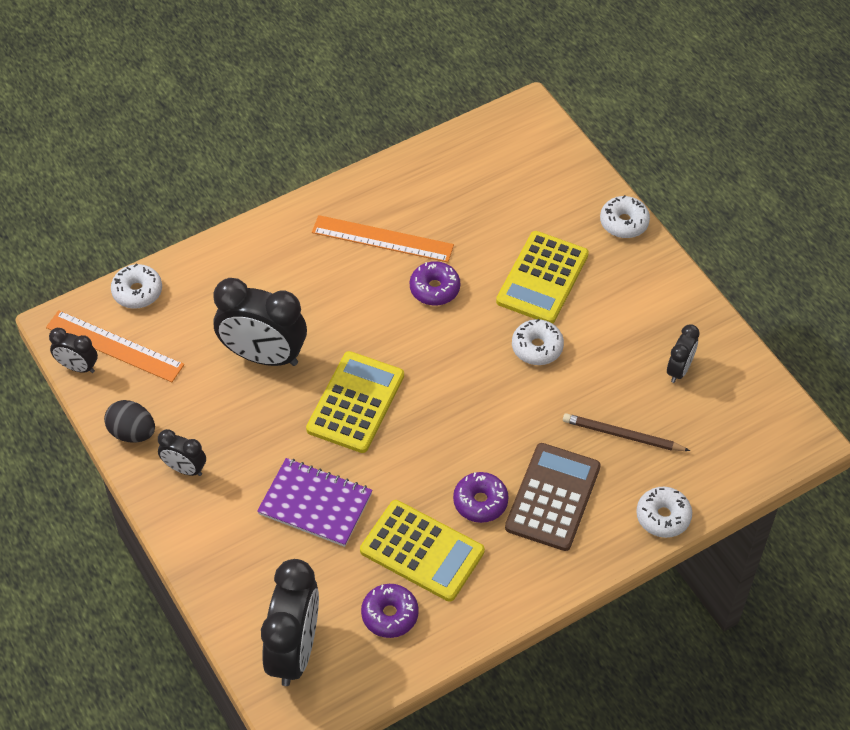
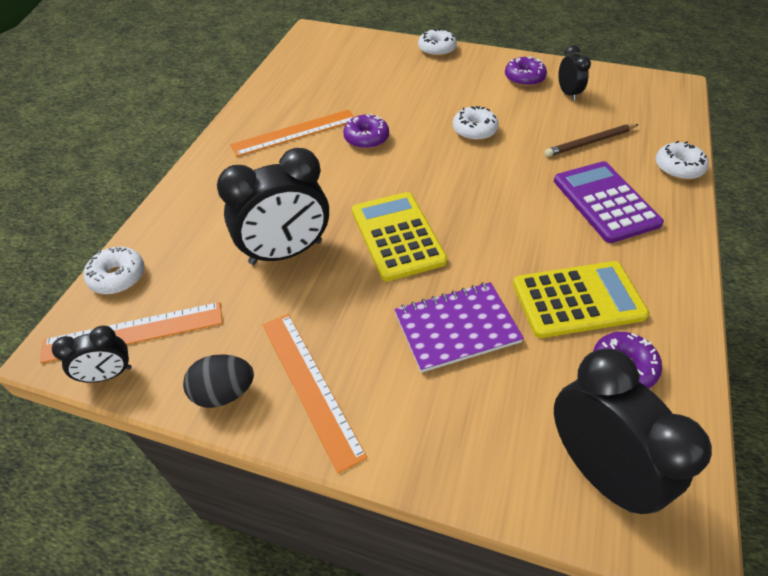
camera: 40 degrees left, 5 degrees down
(184, 469) = (310, 386): black clock -> orange ruler
(480, 502) = (567, 237): purple donut -> purple donut (524, 78)
(542, 278) = (427, 96): yellow calculator -> none
(552, 497) = (605, 202): brown calculator -> purple calculator

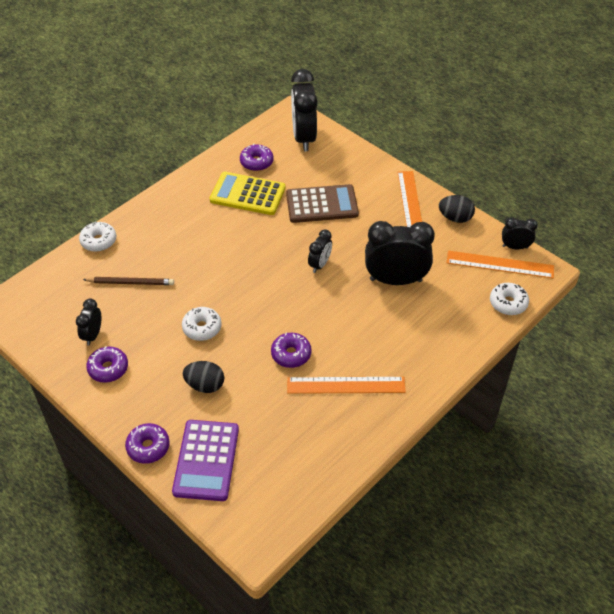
camera: 155 degrees left, 0 degrees up
(397, 236) = (320, 264): yellow calculator -> black clock
(428, 93) = (205, 385): none -> black egg
(436, 49) = (148, 447): white donut -> purple donut
(456, 328) = (322, 204): purple notebook -> brown calculator
(605, 202) = (172, 237): purple calculator -> purple calculator (206, 460)

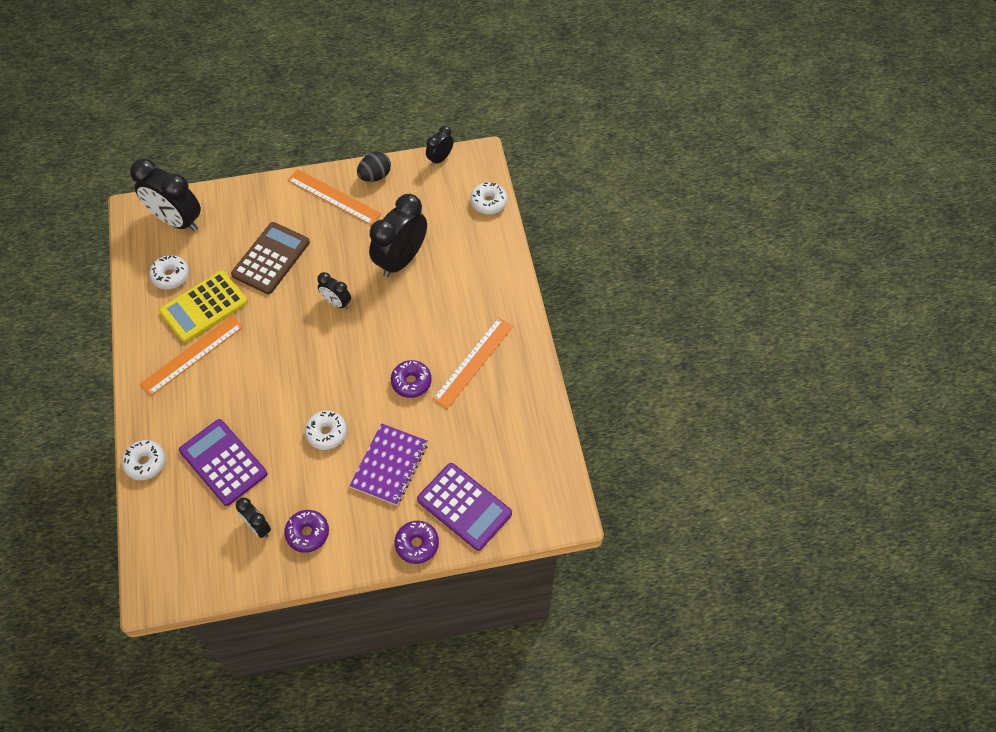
camera: 55 degrees left, 10 degrees up
(130, 282) = (223, 462): brown pencil -> purple calculator
(205, 385) = (389, 465): black egg -> purple notebook
(256, 162) = (171, 276): purple donut -> white donut
(320, 264) = (336, 303): black clock -> black clock turned 150 degrees clockwise
(500, 264) = (448, 180): orange ruler -> orange ruler (192, 355)

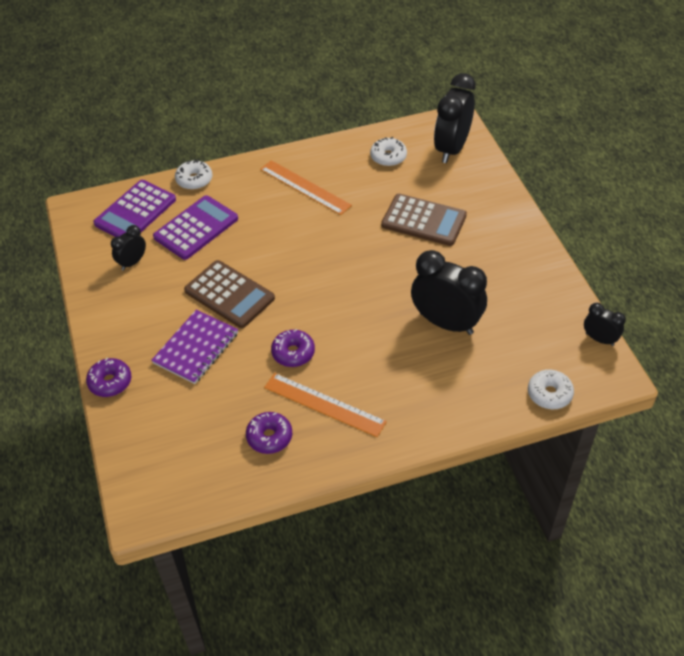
camera: 85 degrees right, 10 degrees down
(204, 307) = (358, 185): yellow calculator -> none
(307, 533) = (125, 297): purple donut -> purple donut (269, 437)
(326, 433) = (229, 294): white donut -> brown calculator
(334, 196) = (515, 255): orange ruler -> none
(336, 303) = (380, 278): black clock -> none
(375, 176) = (554, 284): black egg -> none
(389, 465) = (196, 348): purple notebook -> purple notebook turned 75 degrees counterclockwise
(464, 506) = (150, 417): purple calculator -> purple calculator (135, 212)

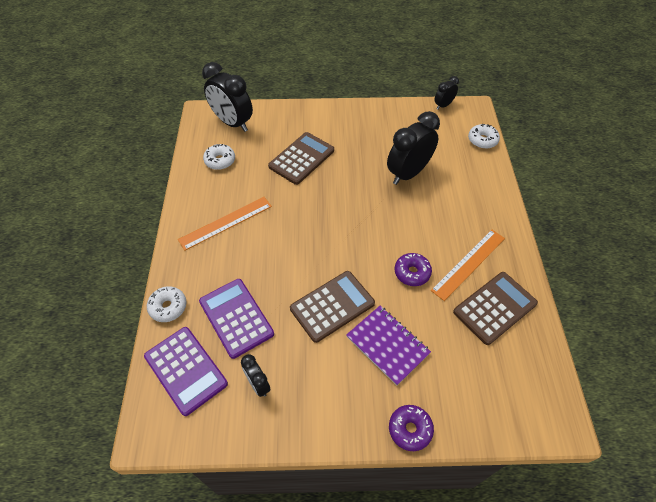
camera: 75 degrees left, 5 degrees up
(269, 437) = (494, 307): purple donut -> brown calculator

